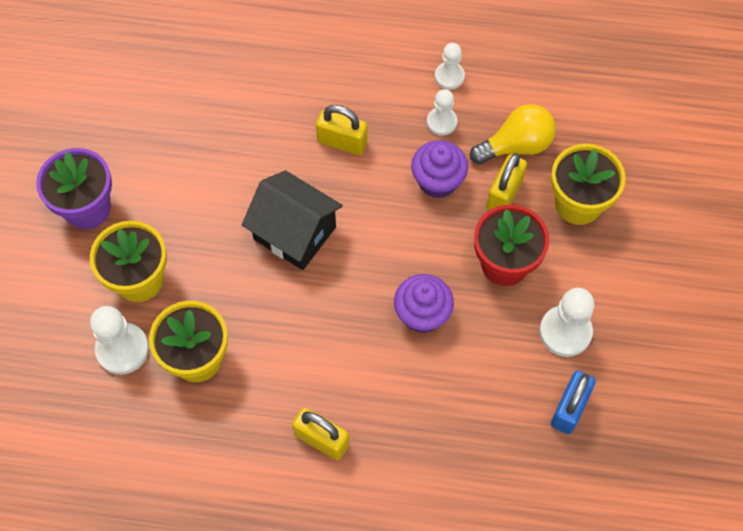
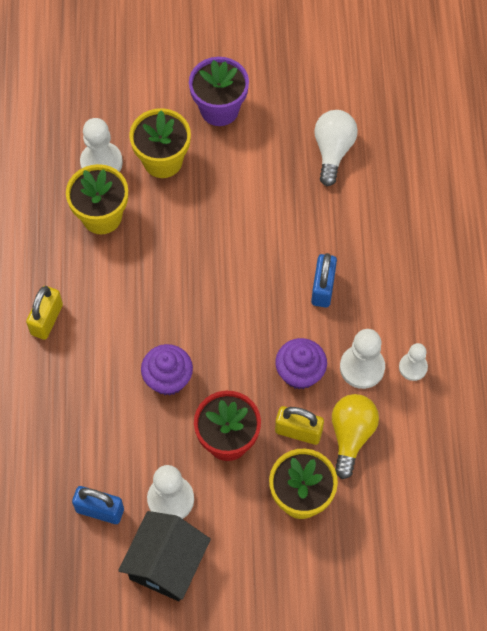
camera: 80 degrees right, 0 degrees up
(176, 102) = (333, 151): none -> white light bulb
(294, 233) = (226, 266): black house -> black house (166, 564)
(342, 142) = (323, 288): yellow padlock -> blue padlock
(441, 122) = (362, 367): white pawn -> white pawn, size x1.58
(516, 146) = (351, 435): yellow light bulb -> yellow light bulb turned 135 degrees counterclockwise

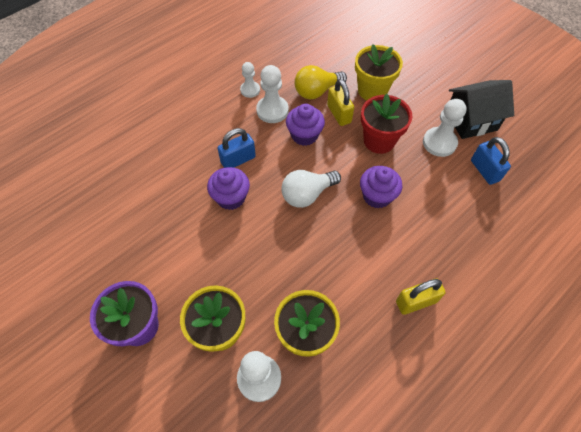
camera: 130 degrees left, 5 degrees down
(283, 251) = (231, 197): none -> purple cupcake
(333, 151) = (124, 222): white light bulb -> white light bulb (307, 194)

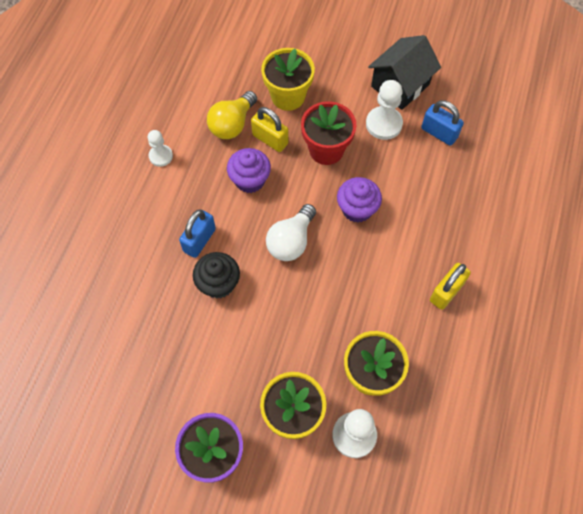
camera: 30 degrees left, 5 degrees up
(231, 197) = (218, 283): purple cupcake -> black cupcake
(272, 110) = (200, 168): white pawn -> none

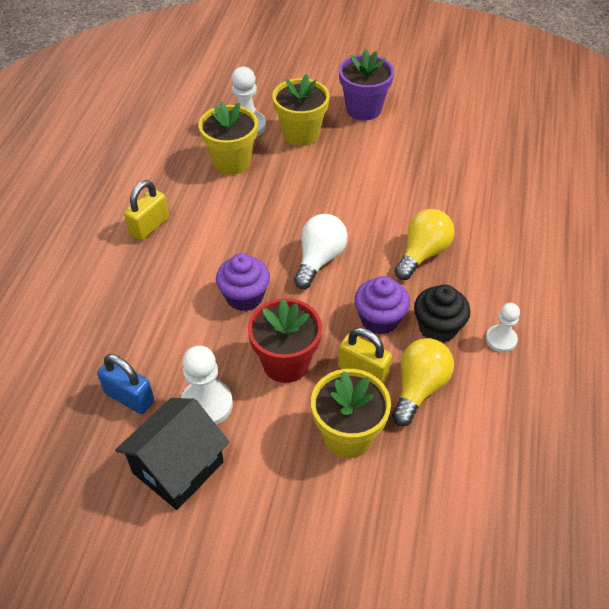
camera: 175 degrees right, 15 degrees down
(199, 240) = (422, 254): blue padlock -> yellow light bulb
(218, 283) = (391, 218): black cupcake -> black cupcake (438, 328)

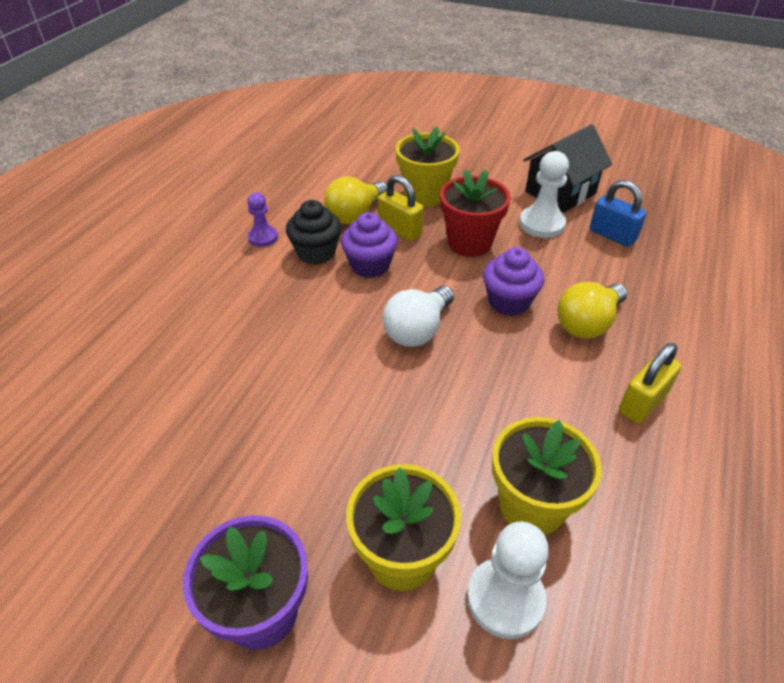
camera: 170 degrees left, 5 degrees down
(422, 254) = (294, 321): yellow light bulb -> yellow light bulb (587, 323)
(501, 339) = (263, 237): white pawn -> purple pawn

